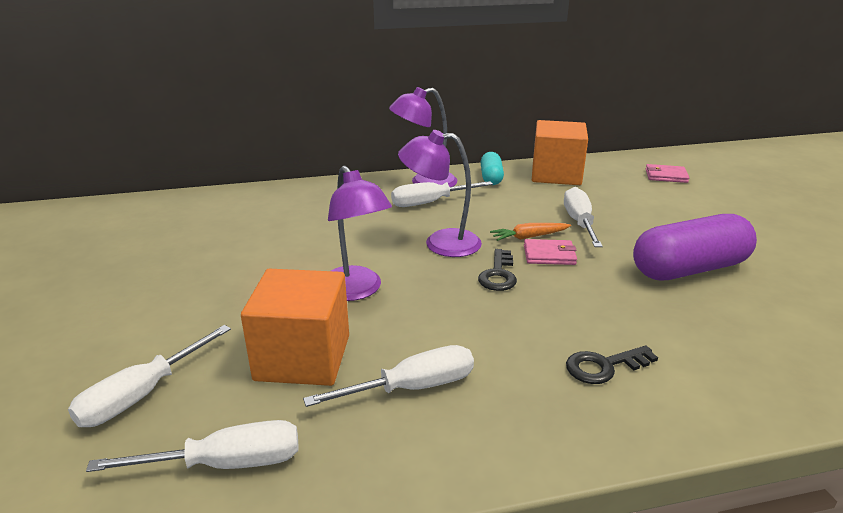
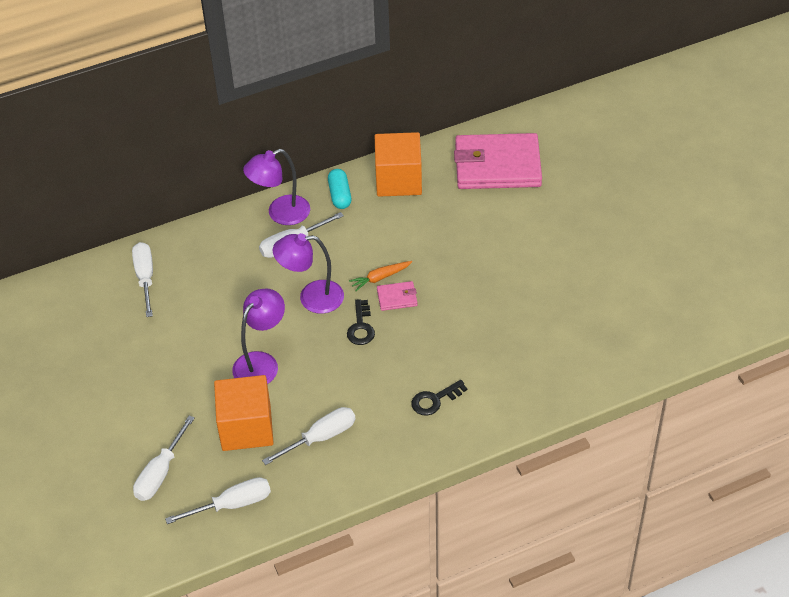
camera: 10 degrees left, 20 degrees up
(356, 291) = (261, 363): purple lamp -> purple lamp turned 105 degrees counterclockwise
(579, 222) = (419, 251): white screwdriver -> white screwdriver (145, 277)
(666, 176) = (497, 166): pink wallet -> pink wallet, size x2.41
(689, 269) = (499, 296): purple capsule -> none

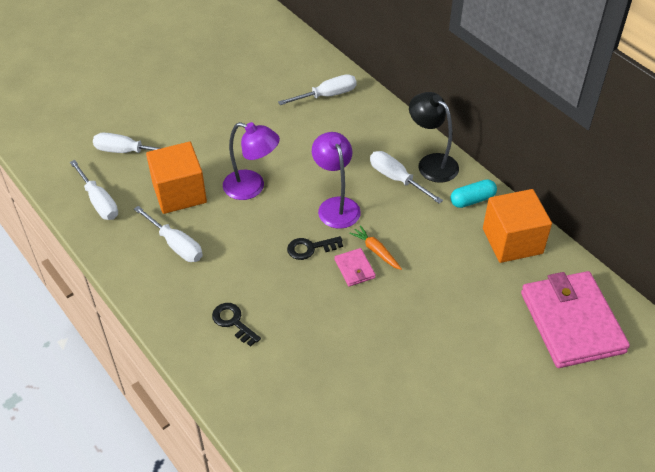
camera: 75 degrees right, 0 degrees up
(280, 214) = (431, 163): purple lamp -> black lamp

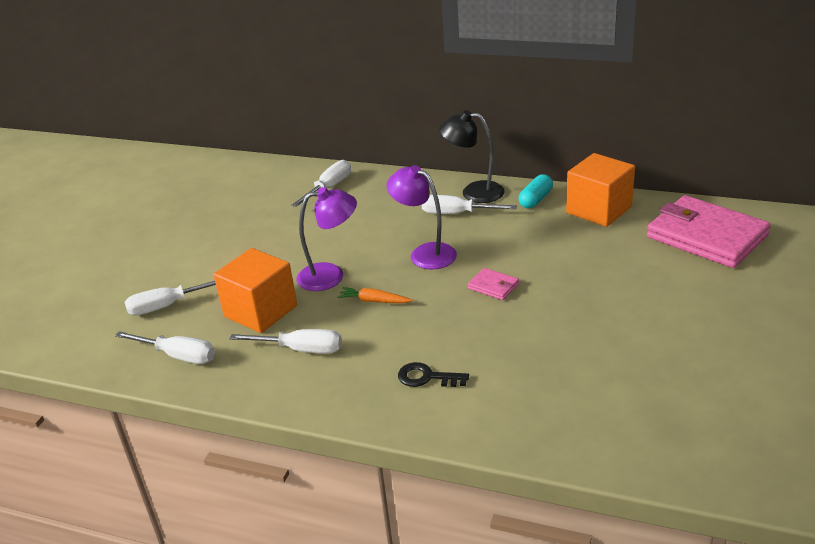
camera: 30 degrees left, 15 degrees down
(310, 248) = (436, 291): black key -> none
(376, 251) = (497, 266): orange carrot -> orange carrot (374, 301)

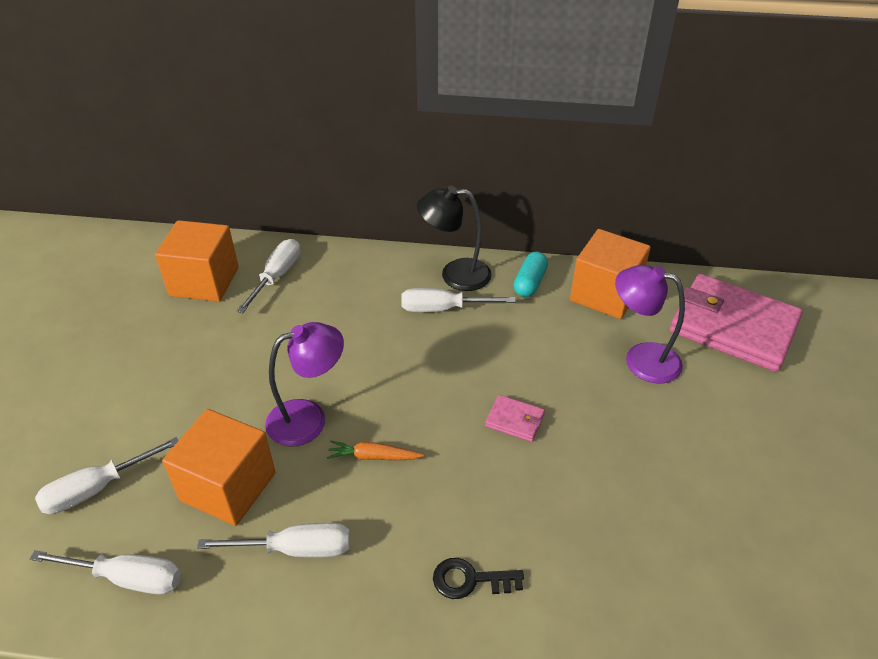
camera: 15 degrees left, 10 degrees up
(272, 189) = (204, 281): none -> orange cube
(425, 253) = (419, 373): purple lamp -> purple lamp (641, 359)

